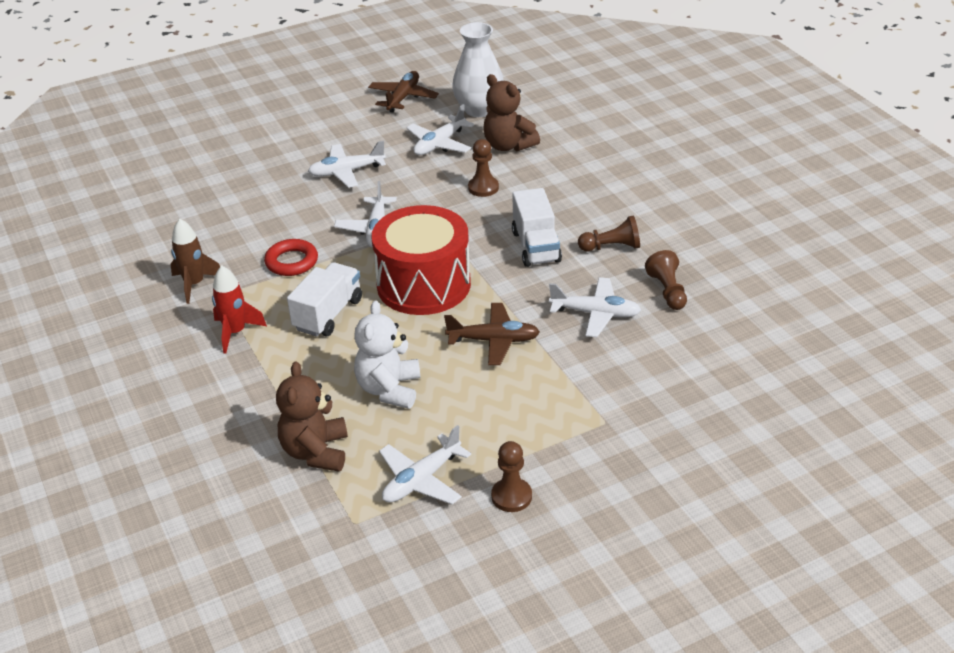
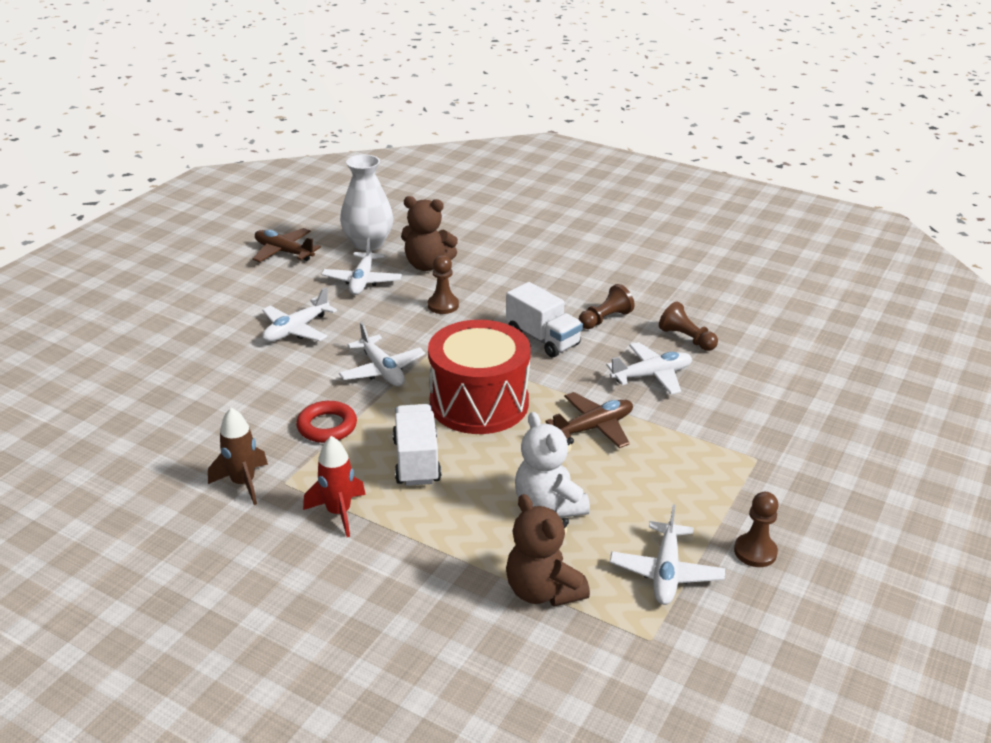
camera: 35 degrees left, 5 degrees down
(403, 98) = (284, 252): brown plane -> brown plane turned 45 degrees counterclockwise

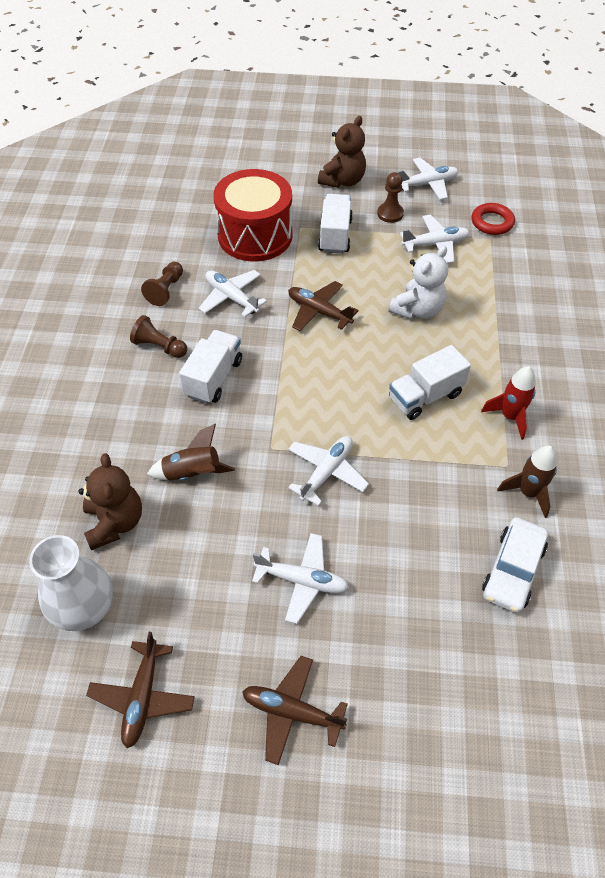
camera: 115 degrees left, 20 degrees up
(186, 438) = (512, 570): none -> white car
(209, 300) = (292, 712): none -> brown plane
(327, 426) = (426, 473): red ring -> red ring (492, 222)
(362, 281) = (176, 570): white plane -> white plane (427, 184)
(443, 305) = (192, 473): brown pawn -> brown rocket
(479, 403) = (331, 386): red drum -> red drum (255, 235)
(543, 591) = (491, 290): brown teddy bear -> brown teddy bear (343, 181)
(727, 483) = (335, 235): none -> white truck

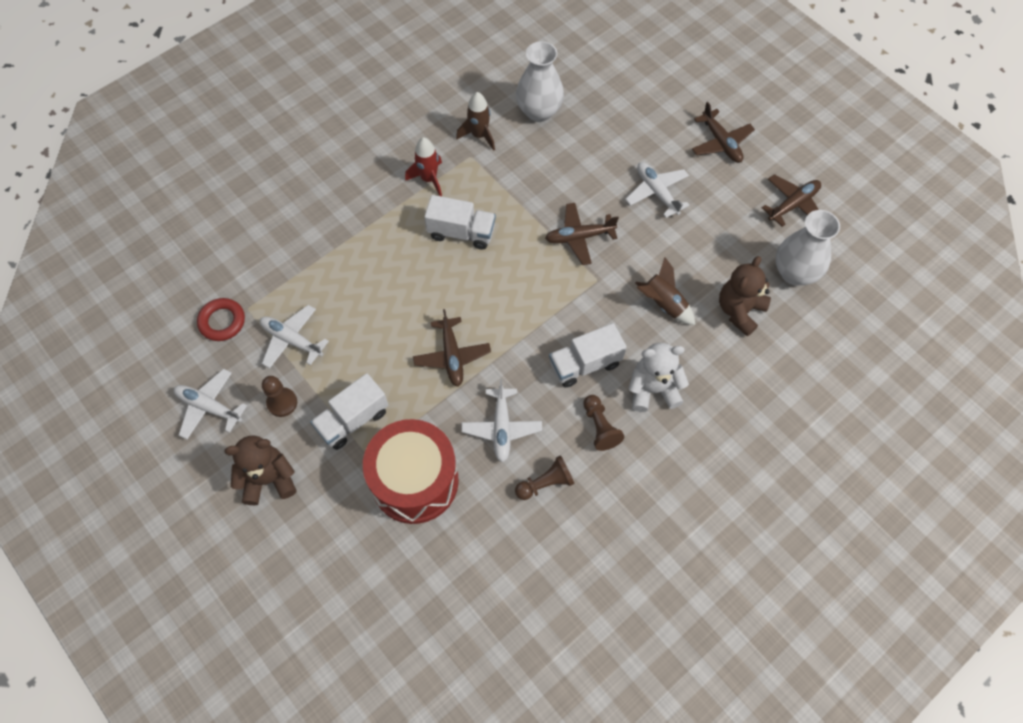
camera: 135 degrees left, 10 degrees up
(326, 472) = (579, 237): white plane -> brown plane
(417, 310) = (383, 296): white teddy bear -> white teddy bear (653, 389)
(512, 570) = (539, 111): white car -> white vase

